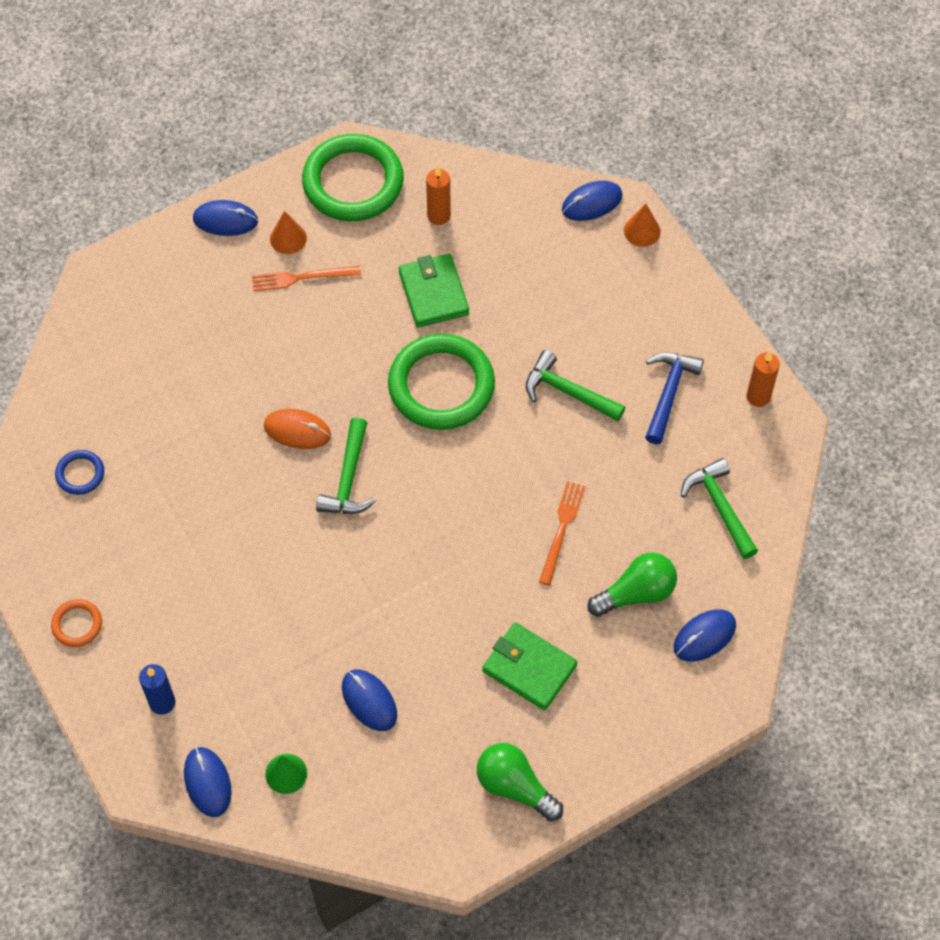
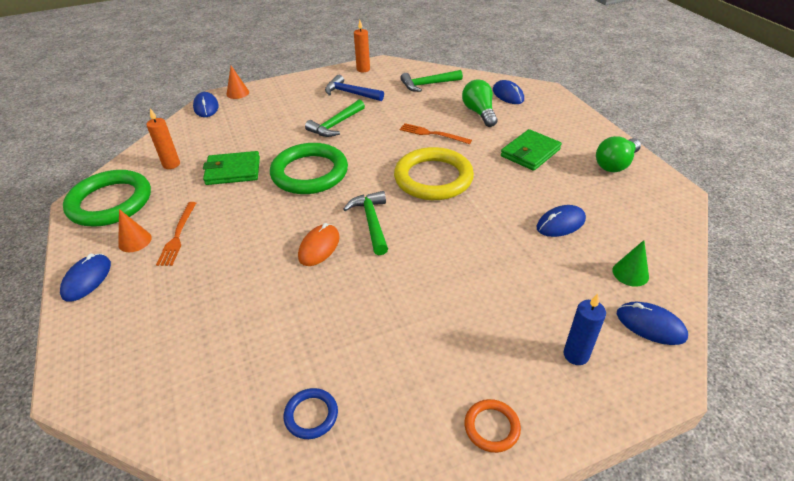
camera: 80 degrees left, 20 degrees down
(207, 782) = (650, 325): blue mouse -> blue mouse turned 45 degrees clockwise
(348, 479) = (371, 222): green hammer -> green hammer turned 120 degrees counterclockwise
(448, 541) = (433, 178): none -> yellow ring

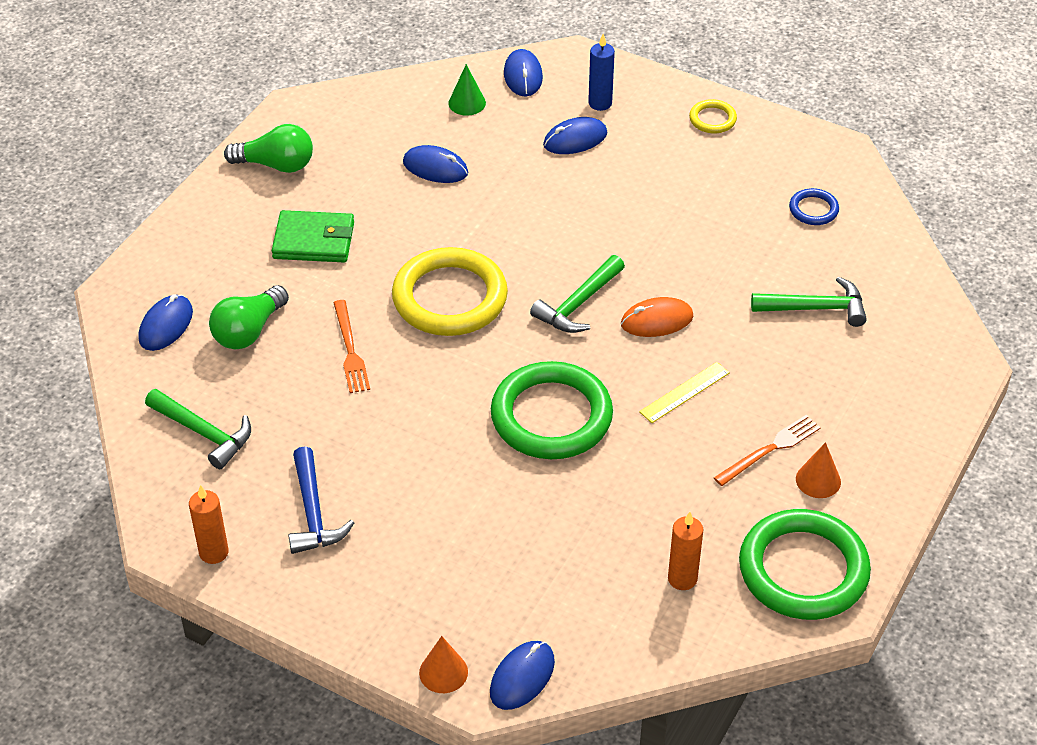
camera: 130 degrees left, 5 degrees up
(87, 279) = (896, 467): blue mouse -> blue mouse (575, 139)
(233, 171) = (625, 497): green wallet -> none
(257, 226) = (684, 392): none -> yellow ruler
(335, 125) = (420, 467): green hammer -> green hammer (816, 308)
(491, 427) = (712, 119): orange ring -> yellow ring

